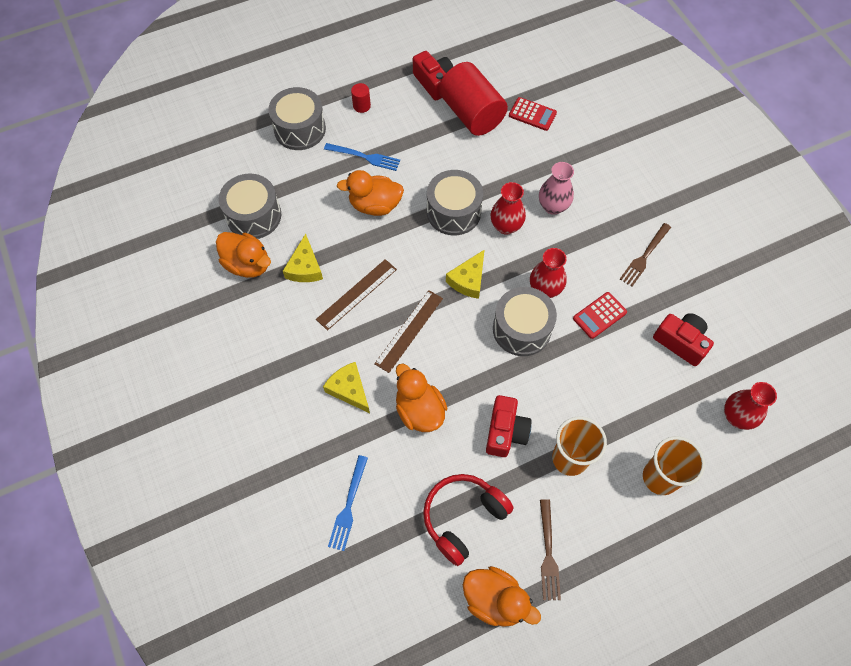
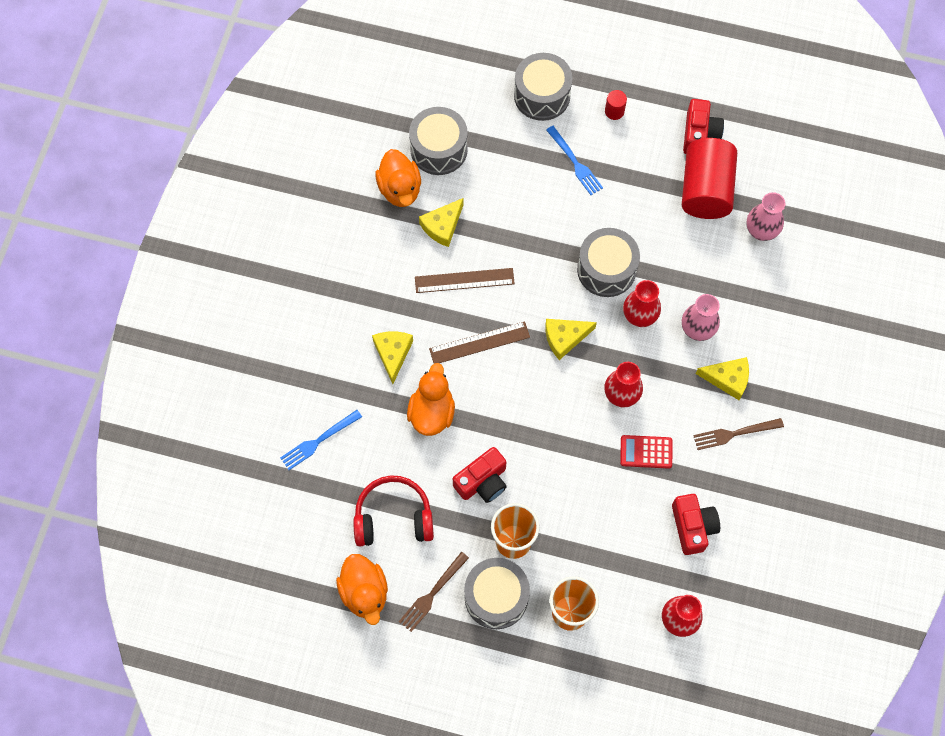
camera: 40 degrees right, 5 degrees up
(375, 205) = (545, 214): orange duck -> none
(521, 329) = (570, 412): grey drum -> grey drum (496, 597)
(532, 114) = (761, 231): red calculator -> pink vase
(604, 224) = (727, 379): none -> yellow cheese

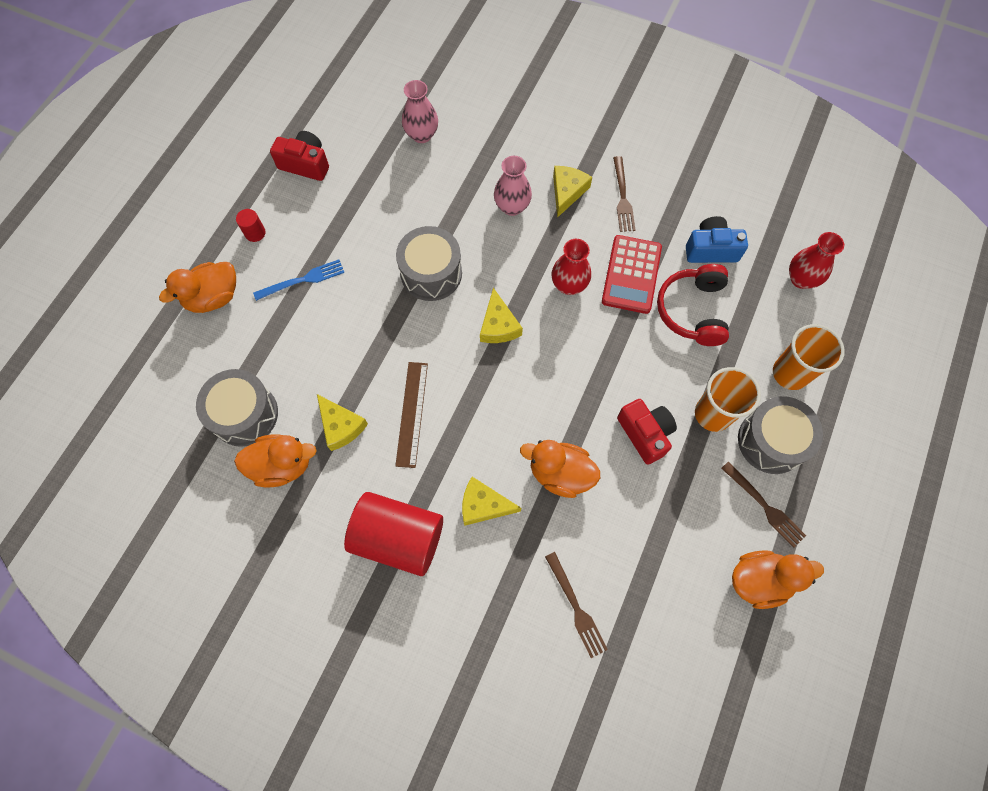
camera: 80 degrees left, 0 degrees up
(318, 441) = (576, 608): blue fork -> brown fork
(393, 517) = (676, 534): red headphones -> red headphones (692, 311)
(479, 343) = (488, 410): brown ruler -> none
(542, 95) = (213, 297): grey drum -> orange duck
(639, 316) = (488, 253): red vase -> none
(646, 452) = (631, 274): red calculator -> red calculator, size x1.55
(693, 527) = (711, 249): red camera -> blue camera
(705, 190) = (366, 171): red cylinder -> red cylinder (398, 538)

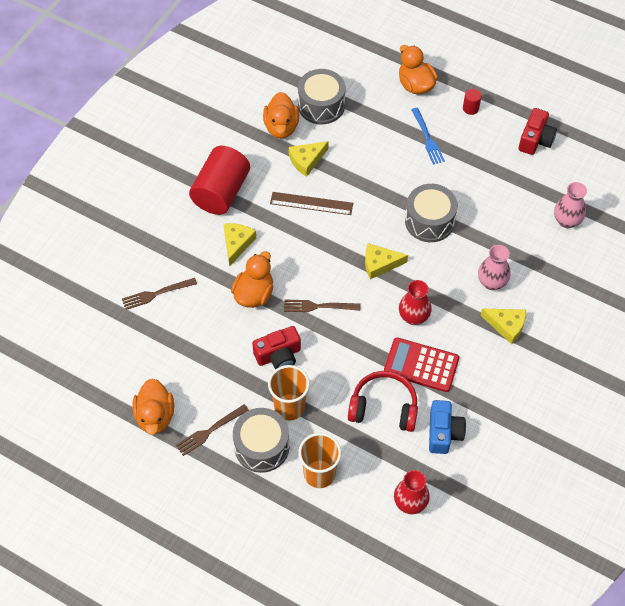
camera: 95 degrees right, 10 degrees down
(623, 197) = (500, 369): brown fork -> brown fork (318, 306)

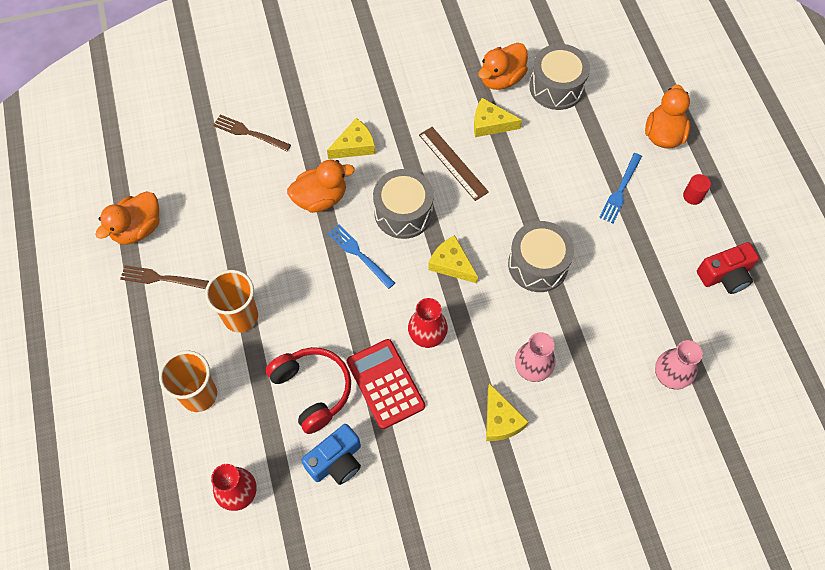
camera: 45 degrees right, 5 degrees up
(221, 192) = (391, 93): red cylinder -> none
(261, 446) = (183, 328): grey drum -> grey drum (403, 212)
(278, 355) = (281, 266): red camera -> none
(318, 306) = (359, 254): brown fork -> blue fork

